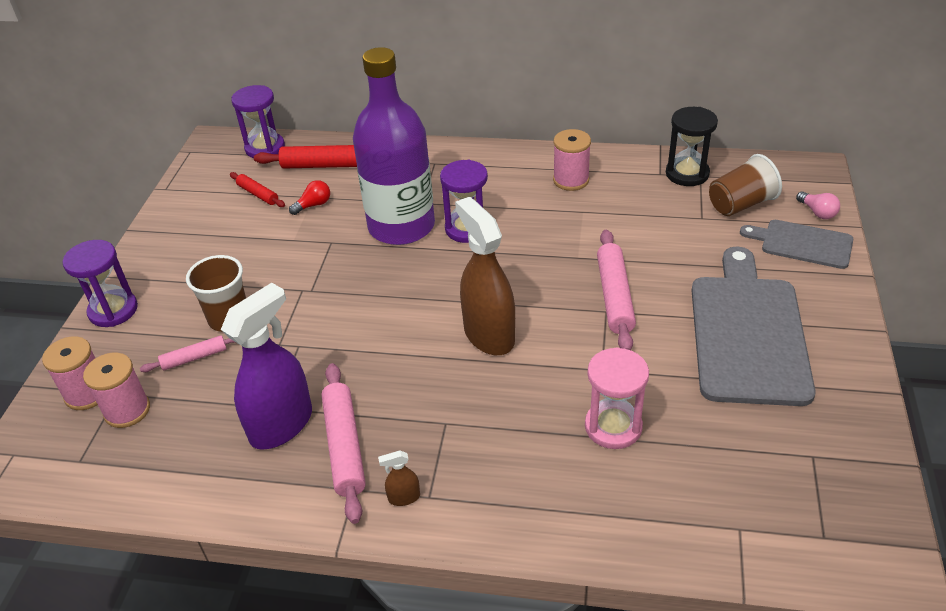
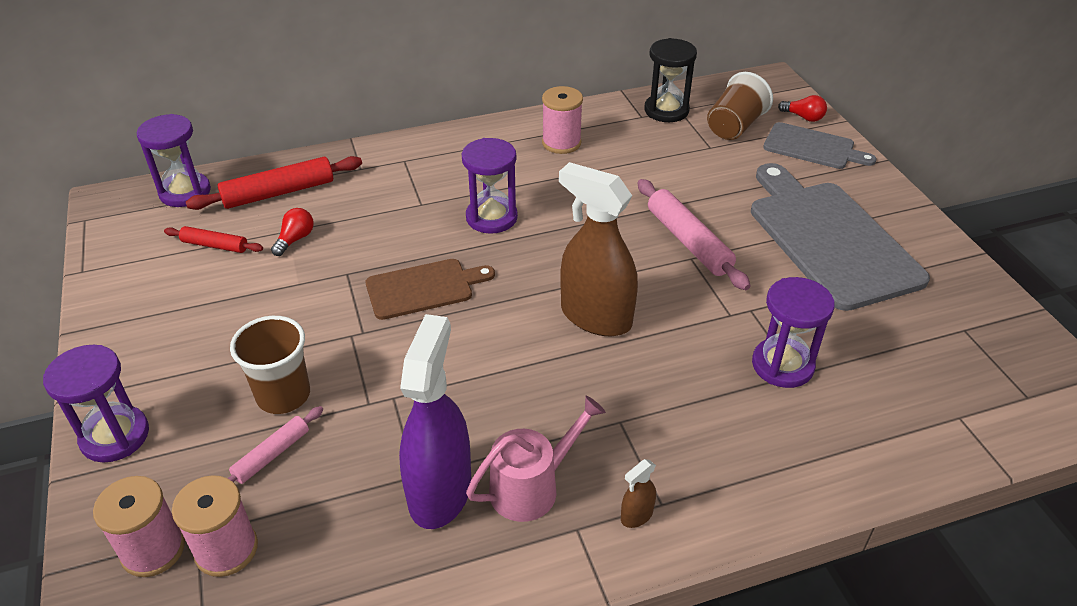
camera: 30 degrees left, 0 degrees up
(345, 446) = (531, 487): pink rolling pin -> pink watering can
(376, 270) = (424, 288): none -> brown cutting board
(401, 226) = (417, 234): purple bottle -> none
(613, 427) = (782, 365): pink hourglass -> purple hourglass
(802, 243) = (812, 147): grey cutting board -> grey cutting board turned 150 degrees counterclockwise
(817, 212) = (803, 117): pink light bulb -> red light bulb

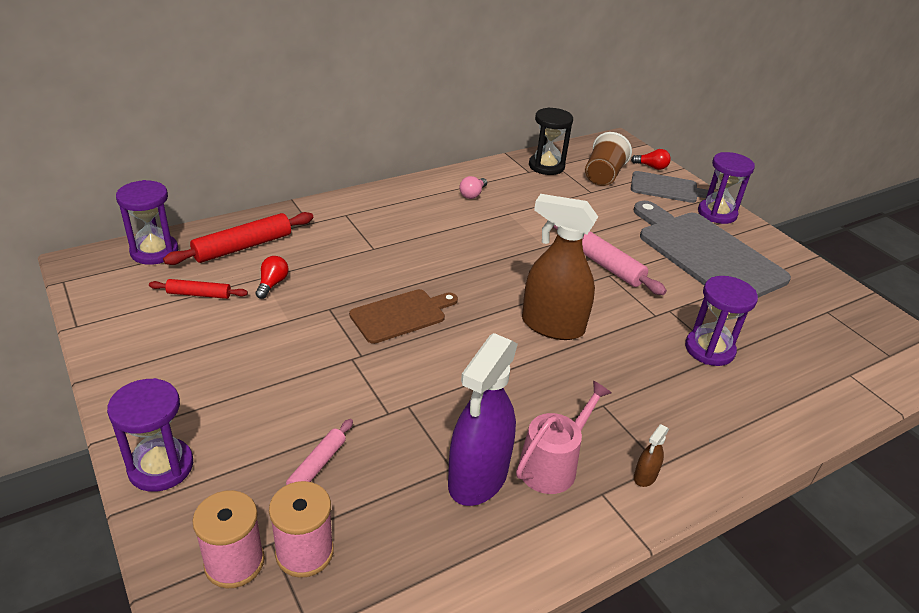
camera: 15 degrees left, 5 degrees down
(283, 395) = (309, 414): brown cup -> none
(440, 491) = (477, 478): purple spray bottle -> purple spray bottle turned 150 degrees counterclockwise
(491, 217) = (437, 255): purple hourglass -> purple hourglass (717, 213)
(561, 143) = (472, 194): pink spool -> pink light bulb

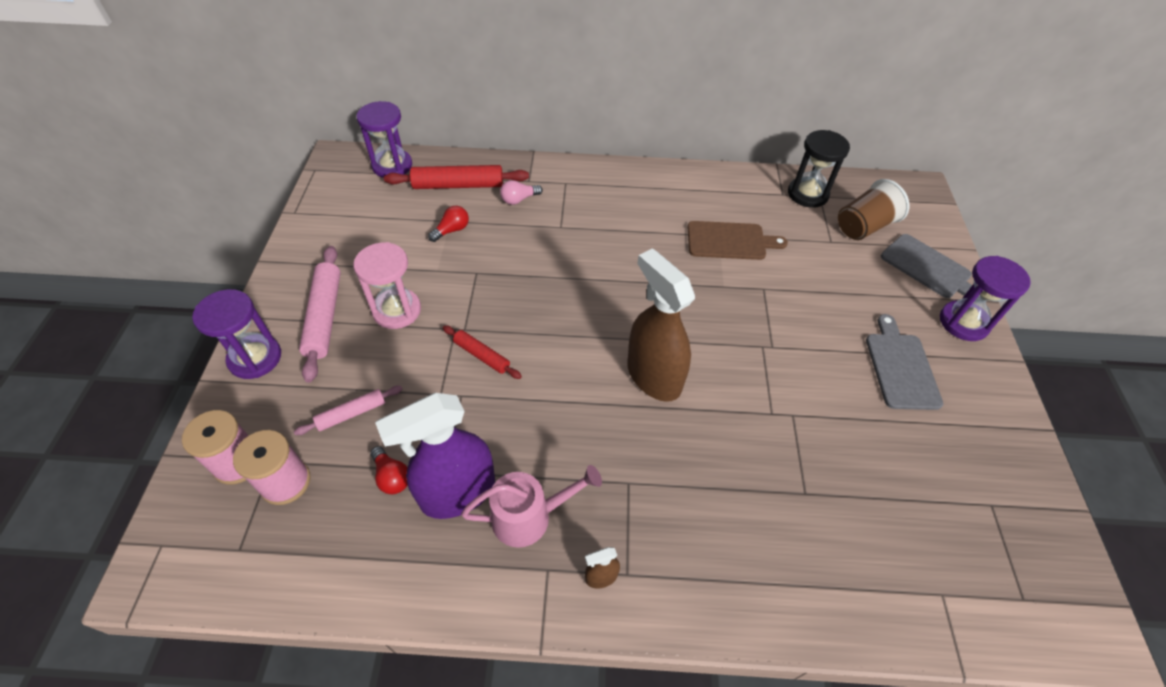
camera: 35 degrees right, 15 degrees up
(199, 294) = (392, 218): red rolling pin -> red rolling pin (481, 356)
(280, 366) = (397, 310): none -> pink hourglass
(401, 315) = (528, 304): brown cutting board -> brown cutting board (729, 241)
(472, 194) = (701, 201): pink light bulb -> pink light bulb (519, 199)
(602, 263) = (768, 329): pink rolling pin -> pink rolling pin (325, 317)
(651, 167) = (934, 235): red light bulb -> red light bulb (392, 477)
(706, 254) = (901, 367): grey cutting board -> grey cutting board, size x0.55
(709, 349) = (796, 480): purple hourglass -> none

